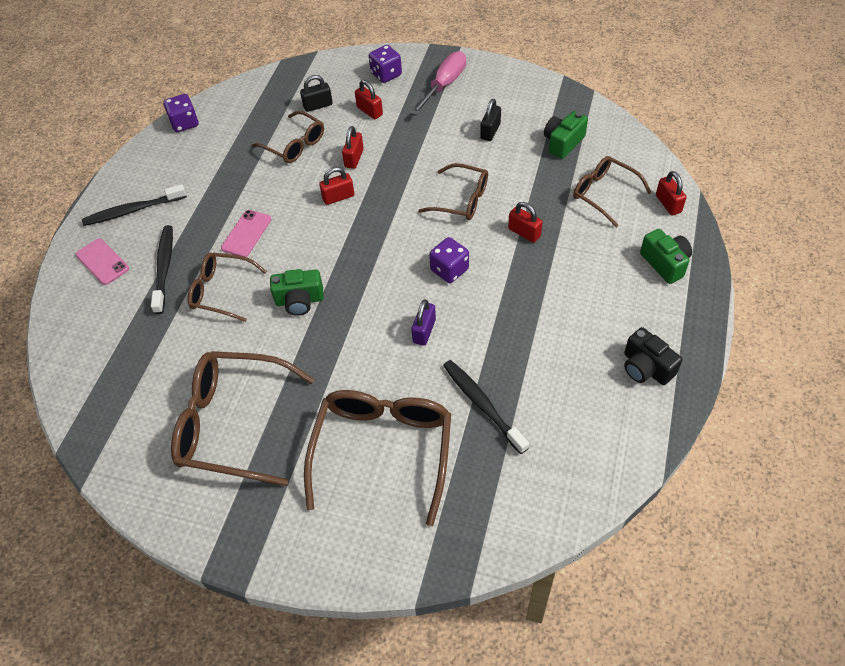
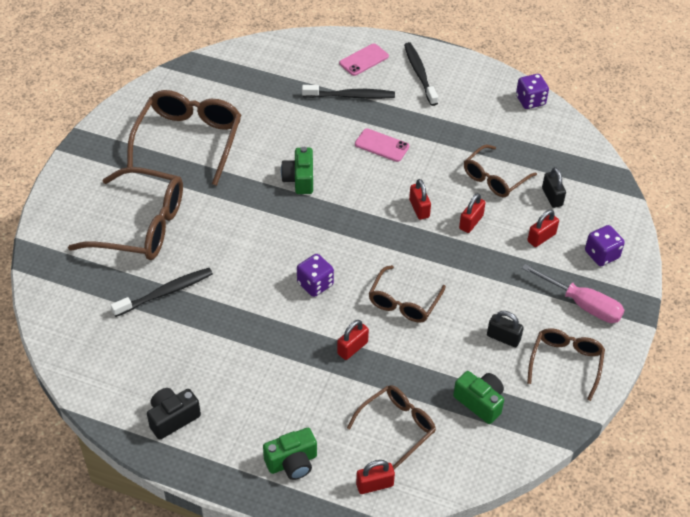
camera: 90 degrees right, 5 degrees down
(221, 291) = (319, 131): brown glasses -> brown glasses (565, 363)
(354, 158) = (471, 222): red padlock -> red padlock turned 75 degrees counterclockwise
(424, 331) = (249, 260): purple padlock -> none

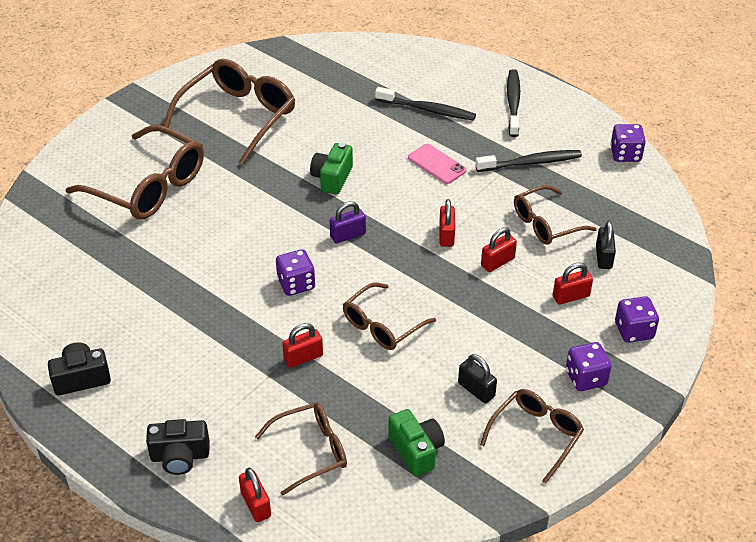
camera: 20 degrees right, 5 degrees down
(165, 292) = (139, 255): black toothbrush -> black toothbrush (531, 162)
(292, 462) = (180, 456): green camera -> black camera
(337, 229) = (348, 235): none -> purple padlock
(364, 60) = (459, 78): pink phone -> none
(374, 485) = (256, 505): red padlock -> red padlock turned 60 degrees clockwise
(582, 304) = (586, 378): pink screwdriver -> purple dice

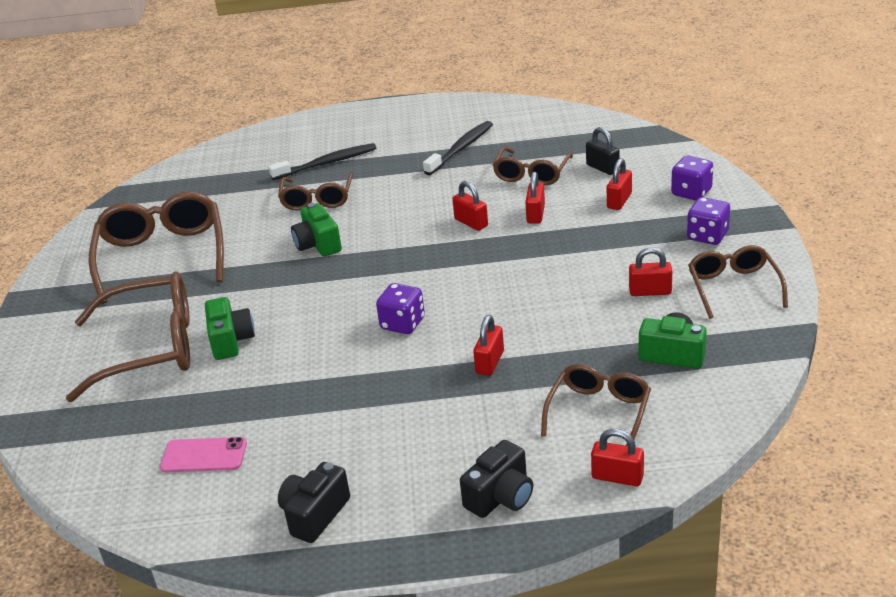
camera: 40 degrees left, 10 degrees down
(192, 216) = (231, 341): none -> green camera
(348, 235) = (393, 269): purple padlock -> none
(382, 325) = (516, 302): brown glasses -> brown glasses (317, 199)
(437, 164) = (390, 189): pink phone -> pink phone (204, 455)
(476, 390) = (650, 291): black padlock -> red padlock
(513, 103) = (388, 125): black toothbrush -> none
(625, 154) = (519, 108): purple dice -> none

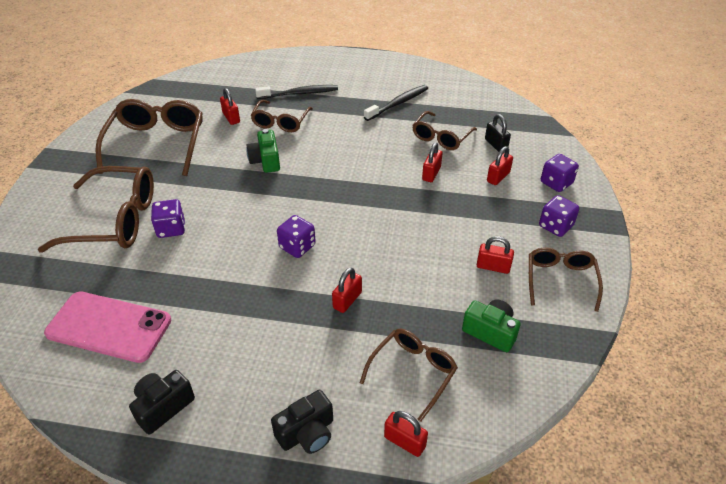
camera: 10 degrees right, 10 degrees up
(204, 455) = (109, 326): pink phone -> pink phone, size x1.80
(231, 341) = (171, 229): green camera -> purple dice
(471, 223) = (381, 169): red padlock -> red padlock (231, 118)

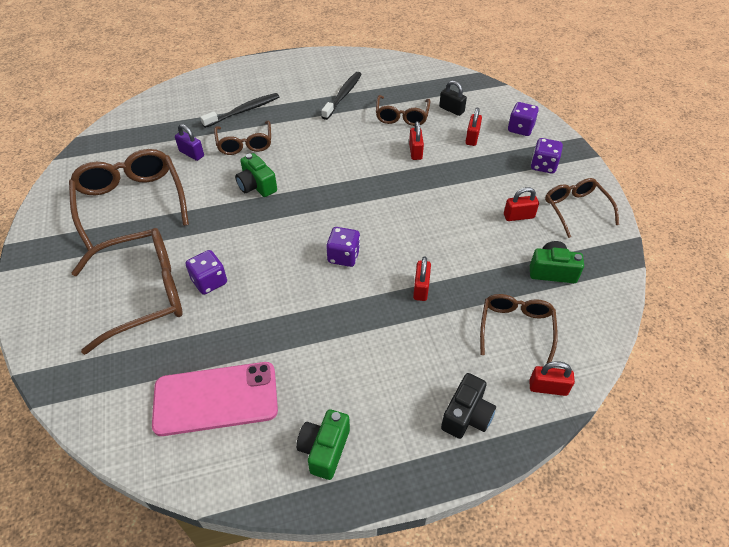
camera: 25 degrees left, 5 degrees up
(163, 407) = (324, 449): black camera -> green camera
(231, 118) = (191, 154): red padlock -> purple padlock

